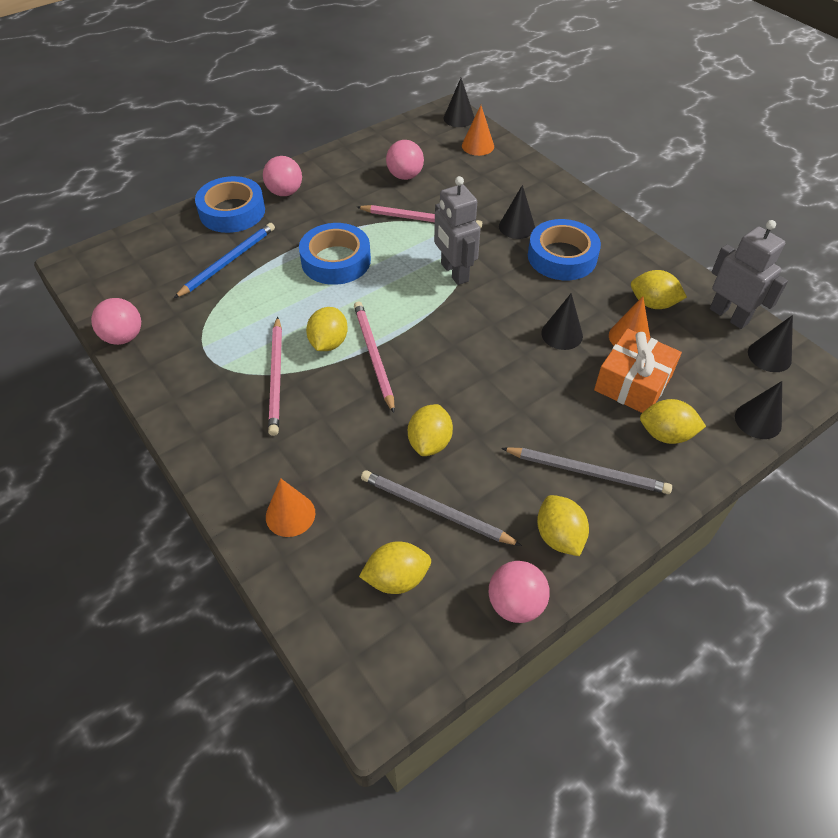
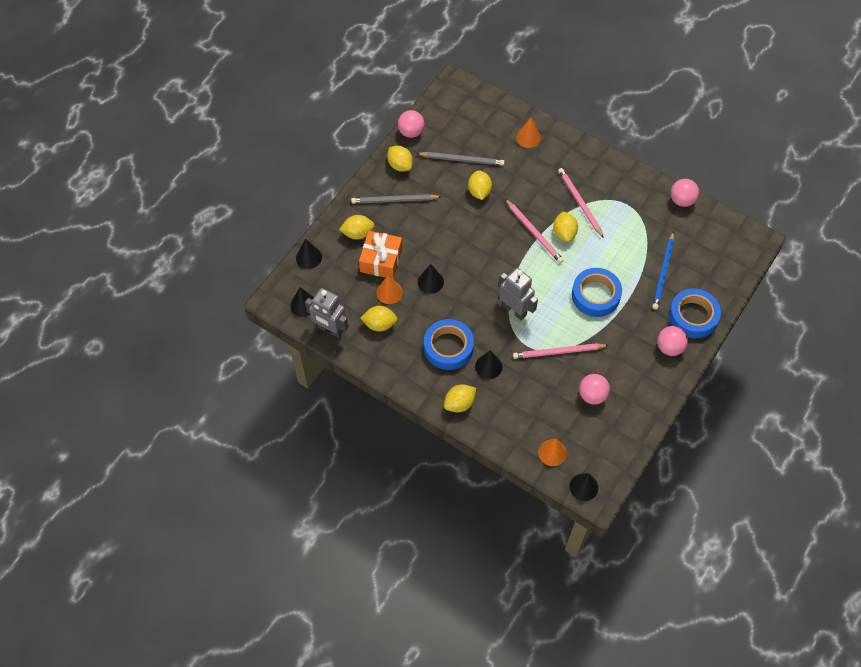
camera: 160 degrees right, 10 degrees up
(396, 578) = (466, 126): yellow lemon -> yellow lemon (459, 403)

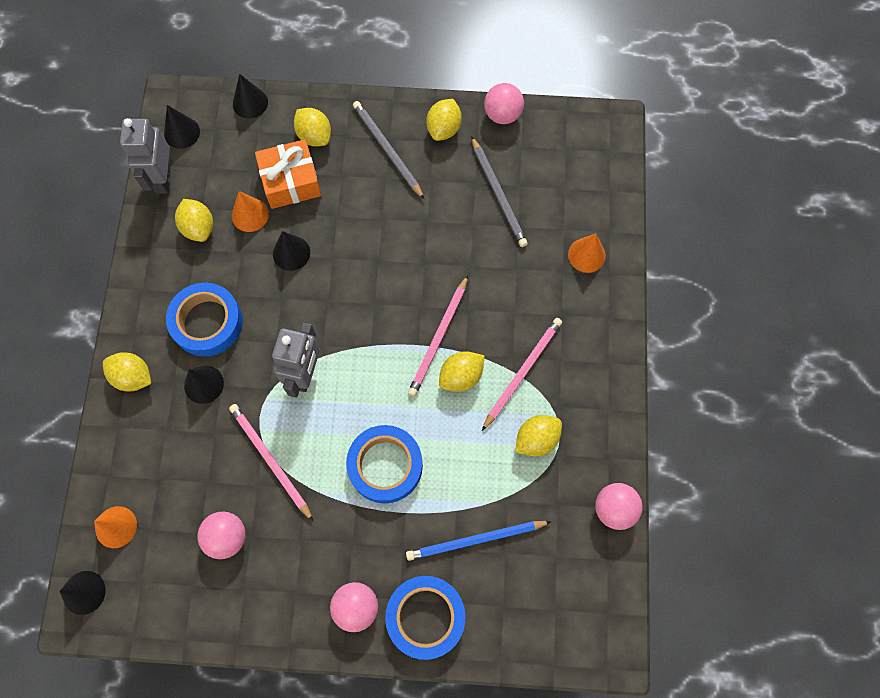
camera: 60 degrees right, 10 degrees up
(479, 191) = (462, 239): yellow lemon -> yellow lemon (536, 439)

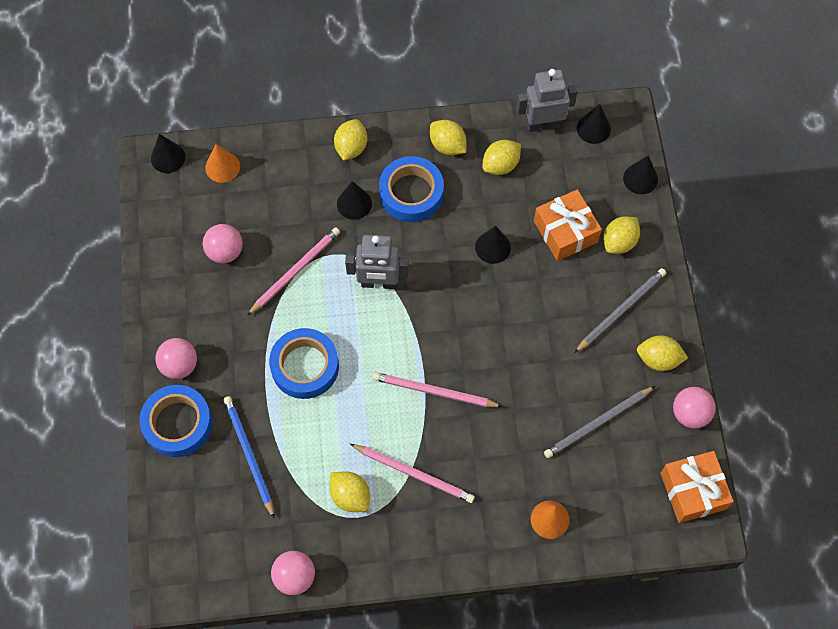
camera: 80 degrees right, 5 degrees down
(250, 215) = (523, 204): orange cone -> none
(461, 376) = (400, 418): yellow lemon -> yellow lemon (447, 146)
(576, 129) = (693, 491): none -> orange gift

